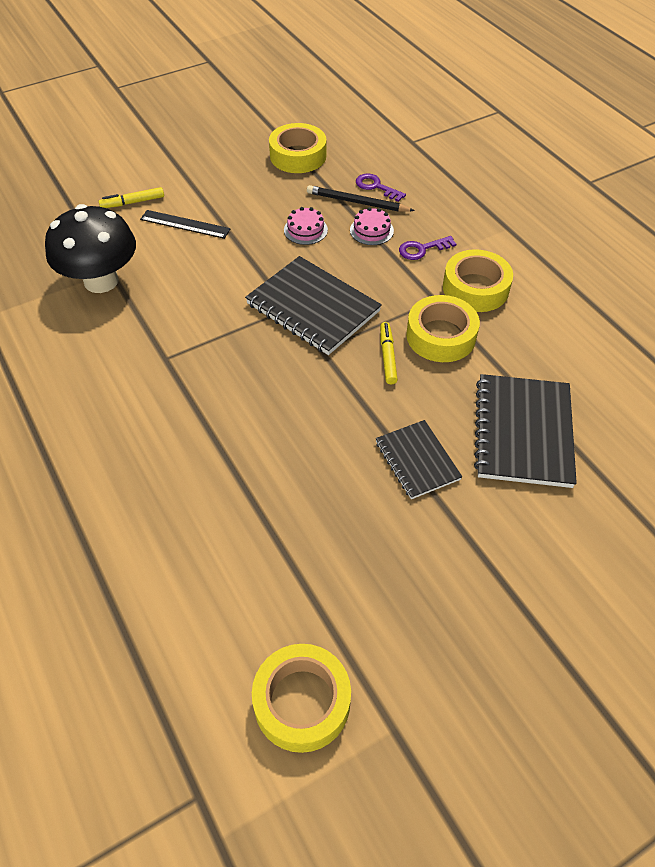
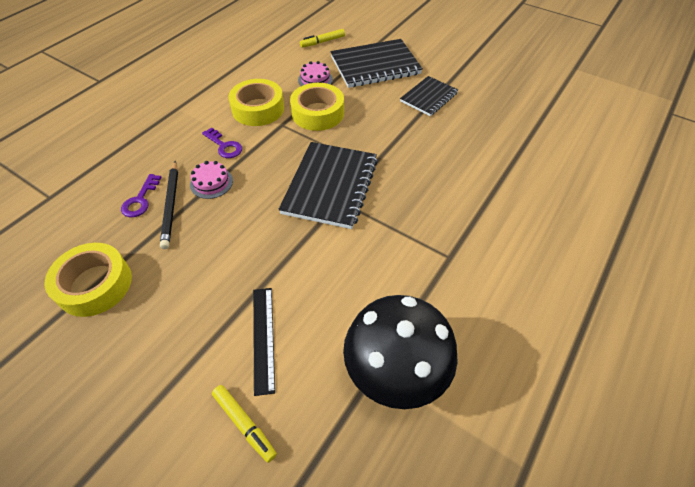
camera: 115 degrees left, 0 degrees up
(302, 702) = (597, 96): yellow tape -> none
(305, 230) = (229, 228): pink cake -> pink cake (315, 79)
(387, 356) = (354, 132): yellow marker -> yellow marker (322, 42)

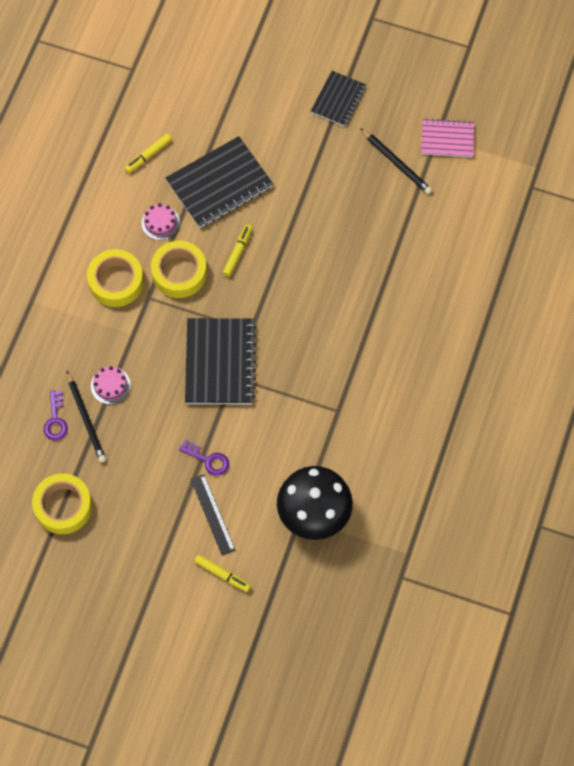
camera: 15 degrees left, 15 degrees up
(224, 146) = (103, 339): purple key -> purple key (208, 460)
(376, 109) = (237, 252): none -> yellow marker
(428, 97) = (287, 222): black notebook -> black notebook (338, 100)
(536, 77) = (396, 163): none -> black pencil
(585, 71) = (447, 139): none -> pink notebook

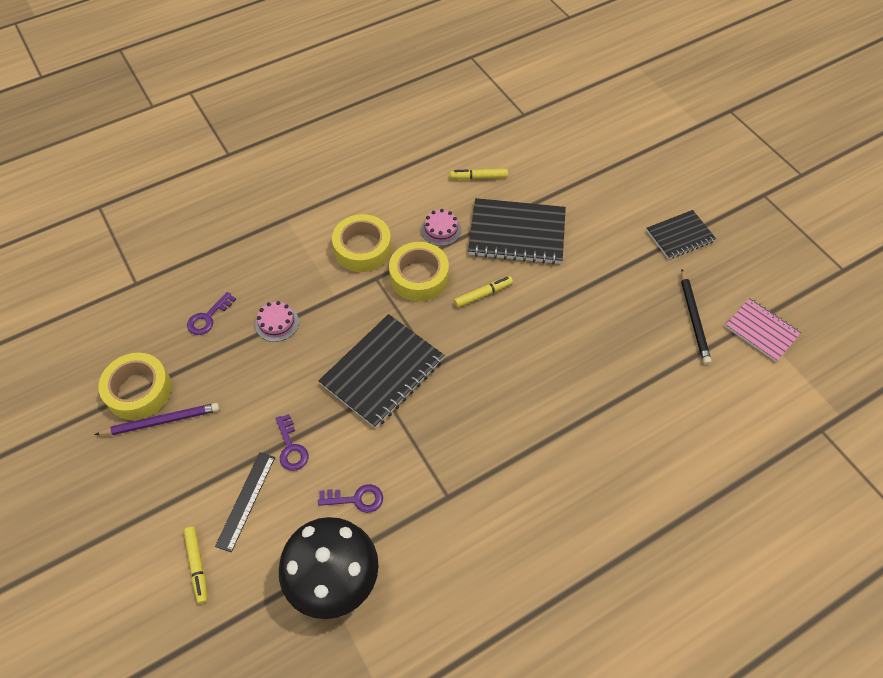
camera: 40 degrees right, 10 degrees down
(86, 418) = (231, 334): black pencil -> none
(102, 513) = (161, 421): none -> purple pencil
(282, 457) = (356, 499): none -> purple key

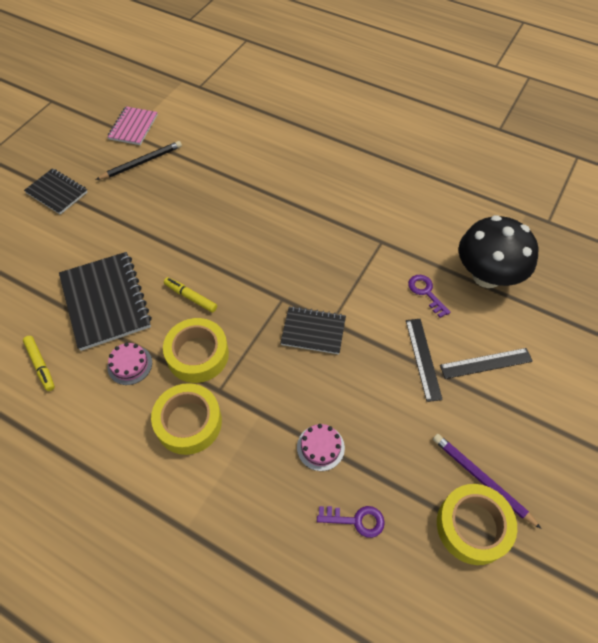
camera: 120 degrees left, 0 degrees up
(197, 566) = (553, 364): yellow marker -> none
(291, 447) = (423, 358): purple key -> black ruler
(382, 372) = (313, 331): black notebook -> black notebook, size x0.60

